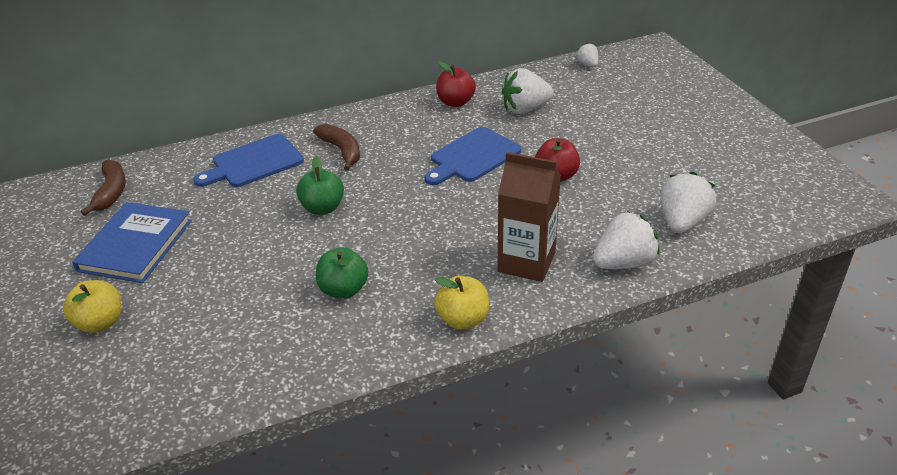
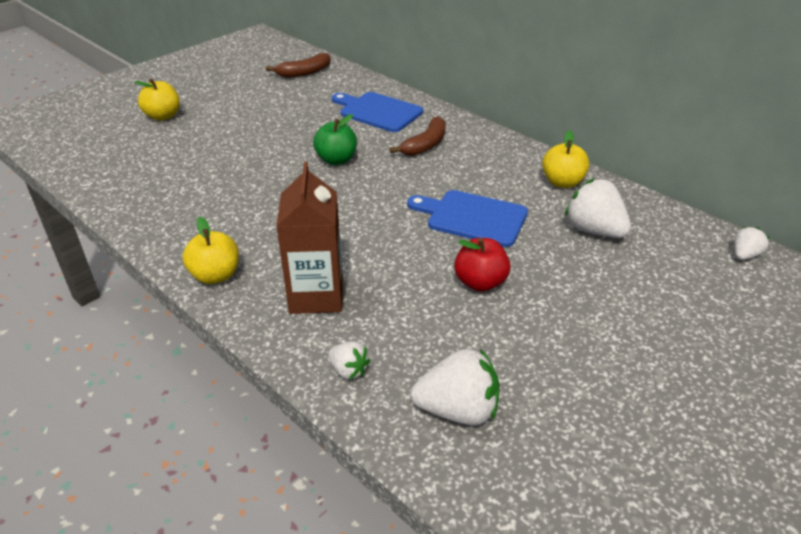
camera: 65 degrees right, 0 degrees up
(135, 245) = (248, 100): blue book -> none
(343, 290) = (233, 201): green apple -> none
(455, 102) = (562, 182): red apple -> yellow apple
(623, 263) = (348, 370): white strawberry -> white strawberry, size x0.54

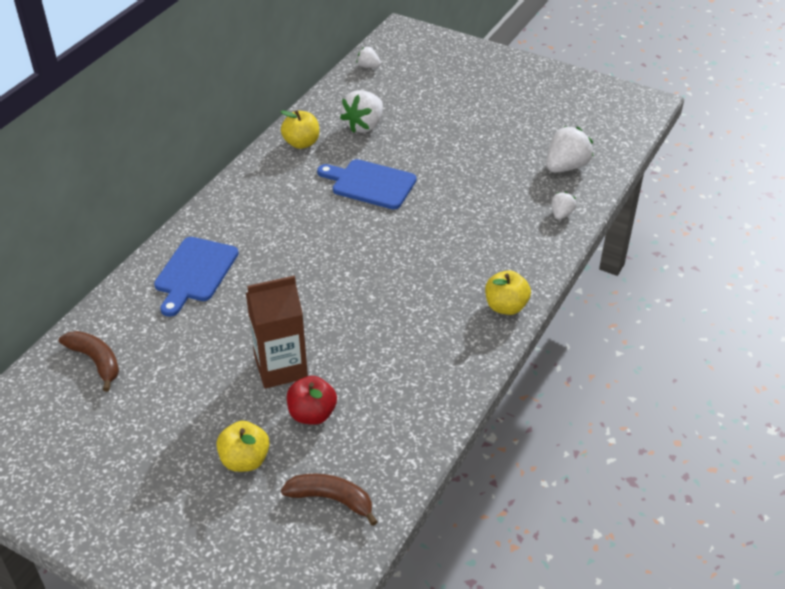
camera: 105 degrees left, 5 degrees up
(316, 295) = (501, 245): brown carton -> brown carton (281, 367)
(336, 160) = (305, 280): green apple -> none
(425, 145) = (259, 227): brown banana -> brown banana (332, 499)
(458, 410) = (566, 167): white strawberry -> white strawberry turned 60 degrees clockwise
(472, 217) = (370, 184): blue cutting board -> blue cutting board turned 105 degrees clockwise
(480, 282) = (448, 171): red apple -> red apple (312, 414)

